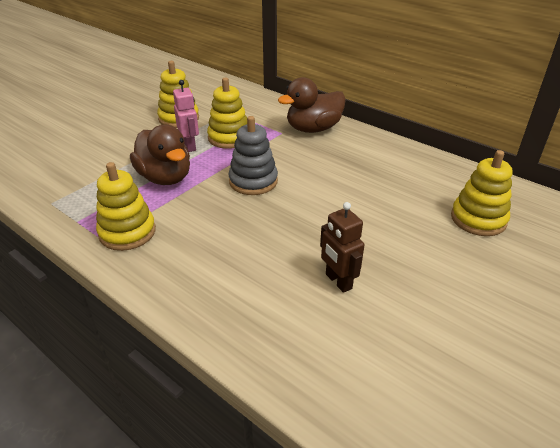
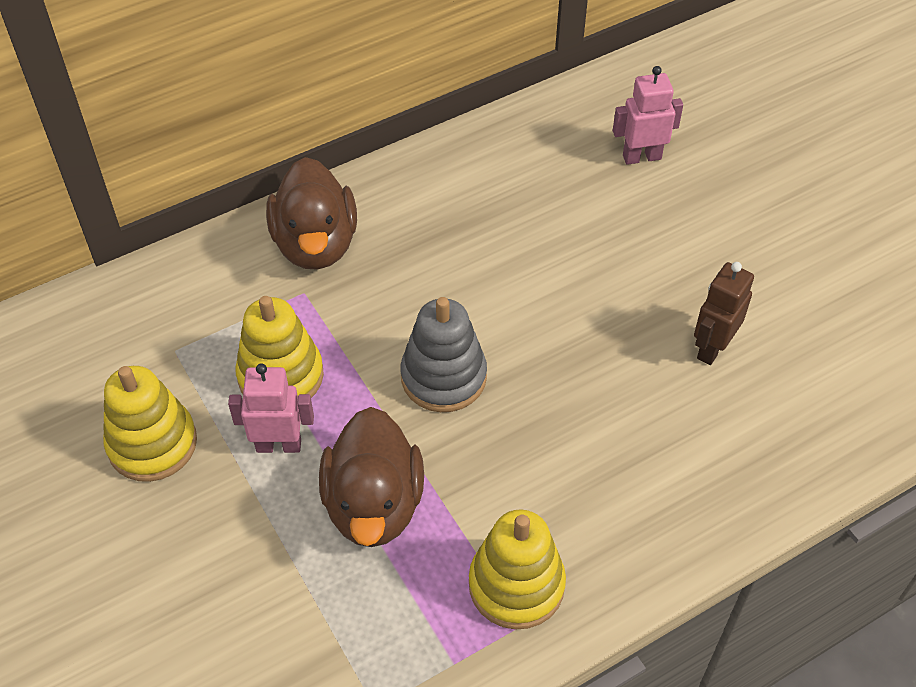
camera: 70 degrees left, 15 degrees up
(165, 178) = (374, 504): brown duck -> brown duck turned 105 degrees clockwise
(338, 281) = (712, 348): brown robot -> brown robot turned 135 degrees clockwise
(478, 219) = (641, 157): yellow stacking toy -> pink robot

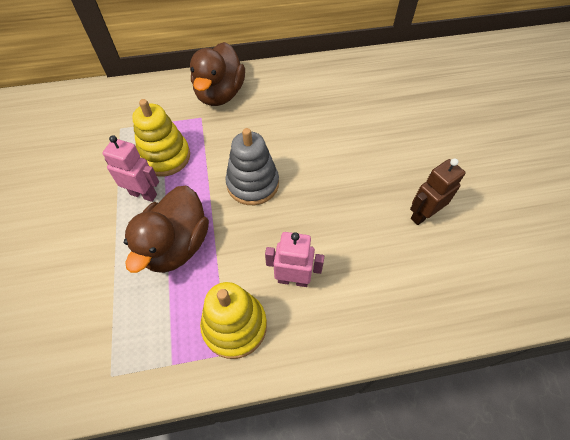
camera: 20 degrees right, 5 degrees up
(152, 443) = (80, 173): yellow stacking toy -> none
(641, 157) = (422, 95): pink robot -> pink robot (293, 279)

